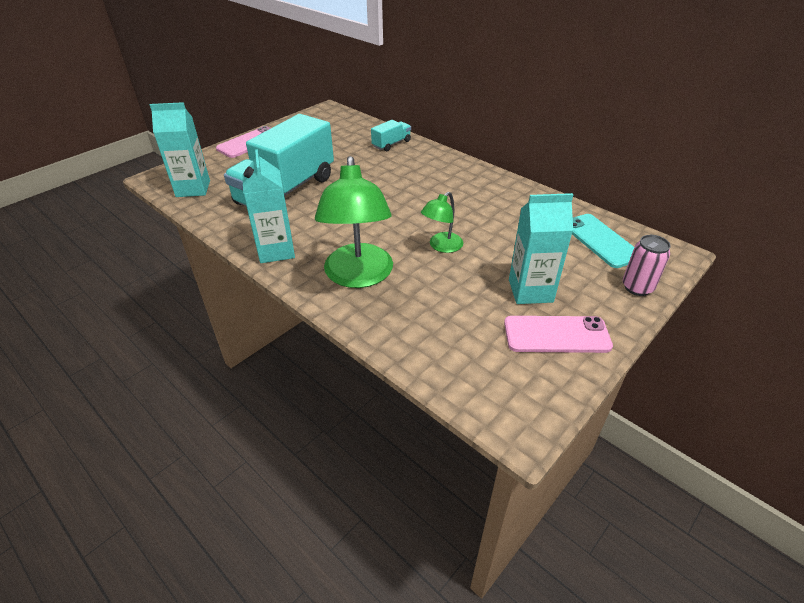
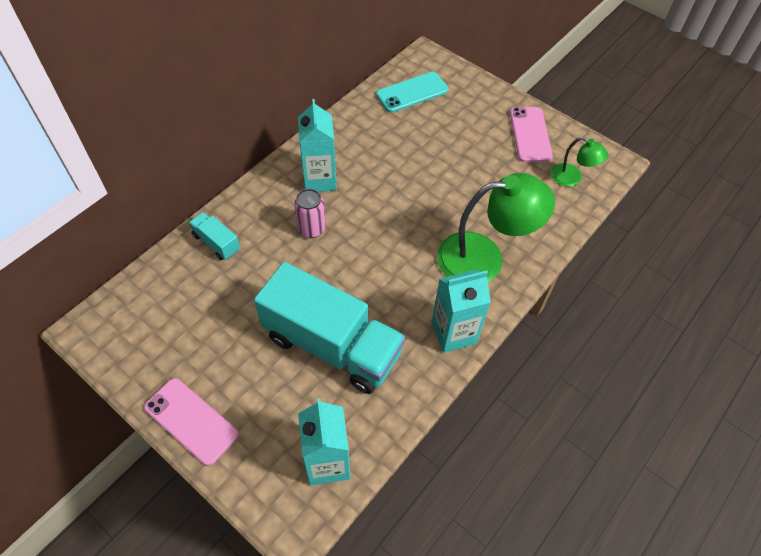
camera: 95 degrees left, 15 degrees up
(441, 246) = (431, 197): green lamp -> green lamp (572, 178)
(530, 291) = (484, 143): turquoise carton -> turquoise carton (320, 180)
(637, 287) = (470, 84): pink can -> pink can (311, 229)

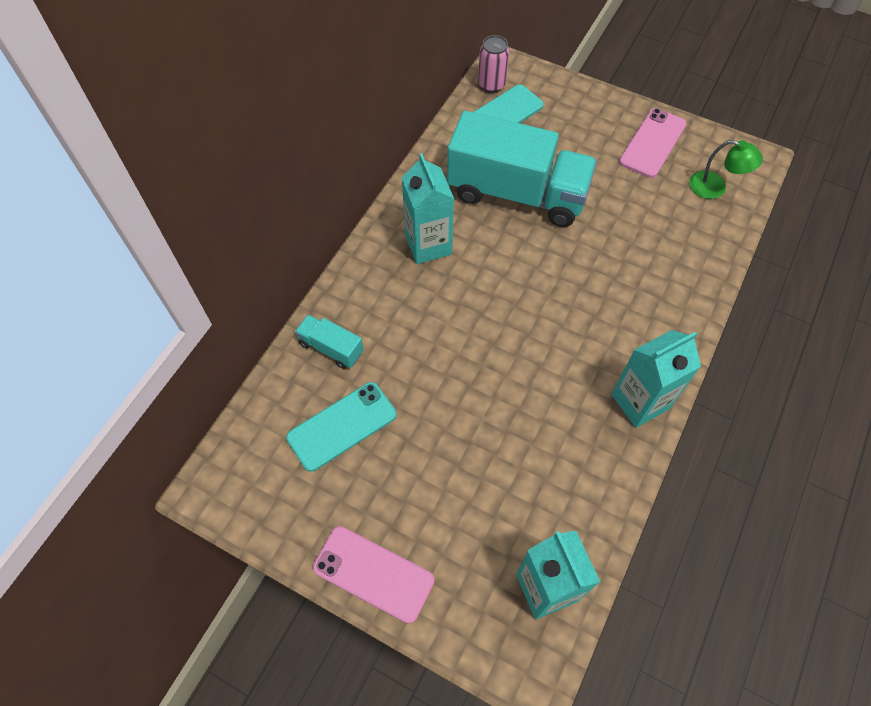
camera: 10 degrees left, 5 degrees up
(205, 303) = (342, 426): none -> turquoise phone
(311, 229) = (438, 308): pink can -> pink can (491, 84)
(332, 345) = (507, 446): turquoise truck -> turquoise truck (517, 193)
(484, 257) = (646, 303): green lamp -> none
(530, 134) = (652, 143): pink phone -> pink phone turned 45 degrees clockwise

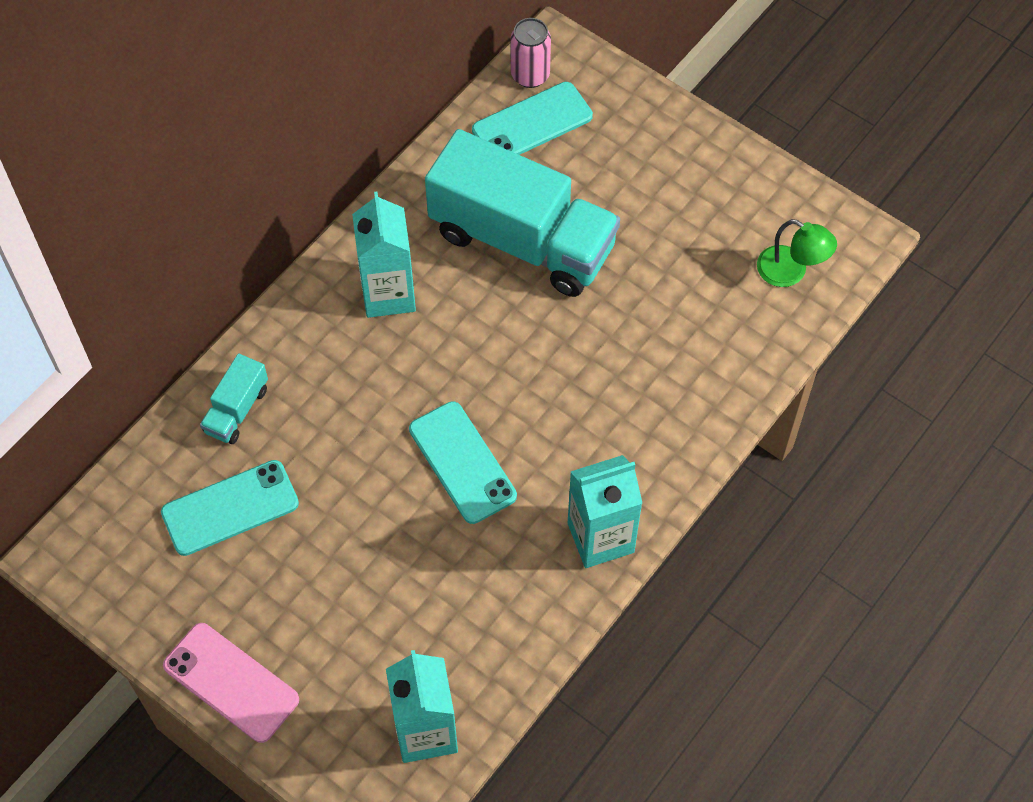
camera: 10 degrees right, 0 degrees up
(331, 348) = (237, 410): turquoise truck -> turquoise truck turned 105 degrees counterclockwise
(517, 360) = (462, 462): none -> turquoise phone
(652, 143) = (726, 195): pink phone -> none

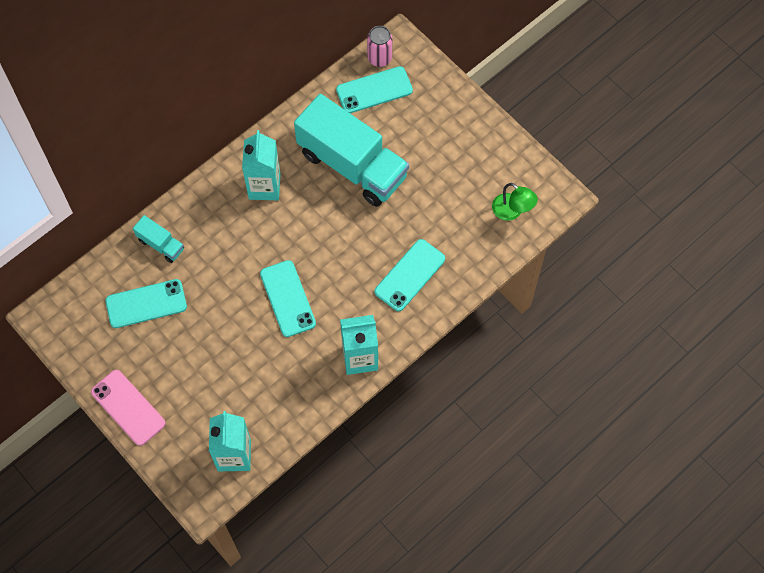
camera: 10 degrees right, 5 degrees up
(237, 410) = (161, 244): turquoise truck -> turquoise truck turned 90 degrees counterclockwise
(652, 395) = (410, 275): none -> turquoise phone

